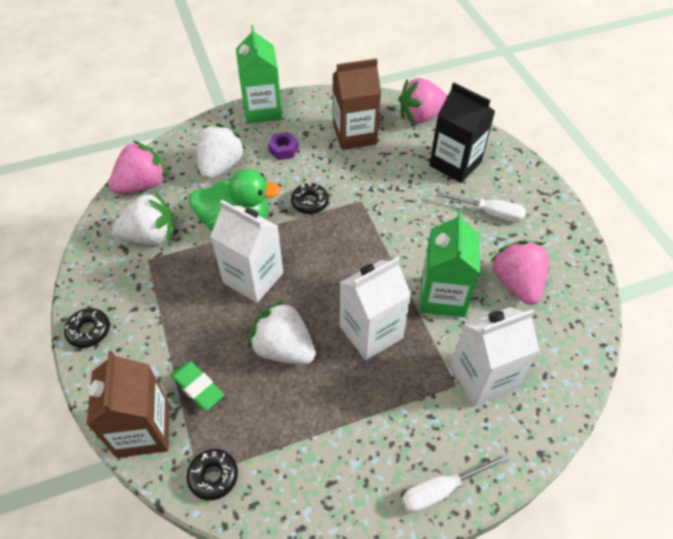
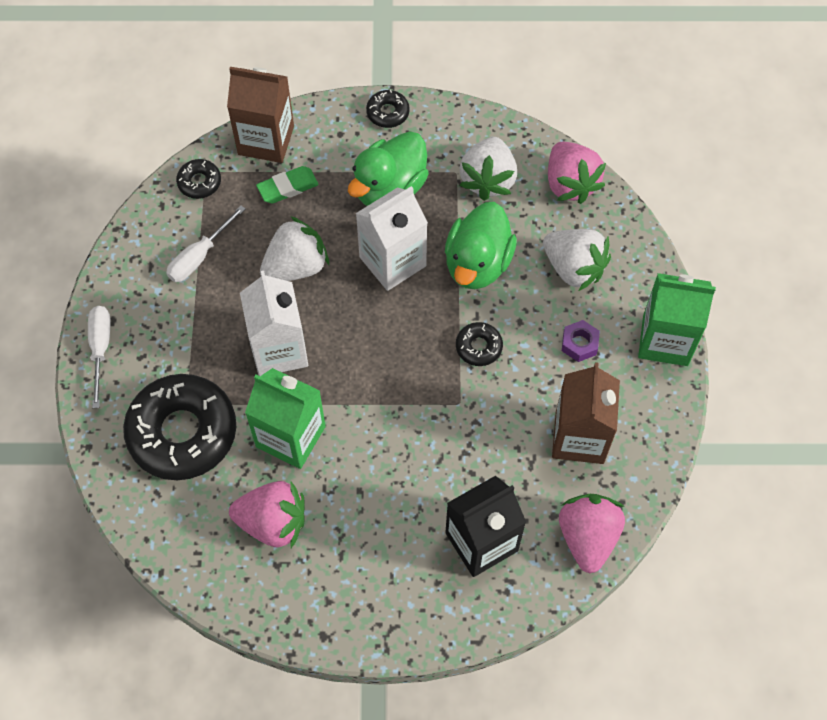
camera: 110 degrees right, 10 degrees up
(177, 303) = (389, 188): none -> green duck
(483, 377) = (182, 432): white carton -> black donut
(490, 213) = (384, 544): white screwdriver -> white screwdriver (199, 256)

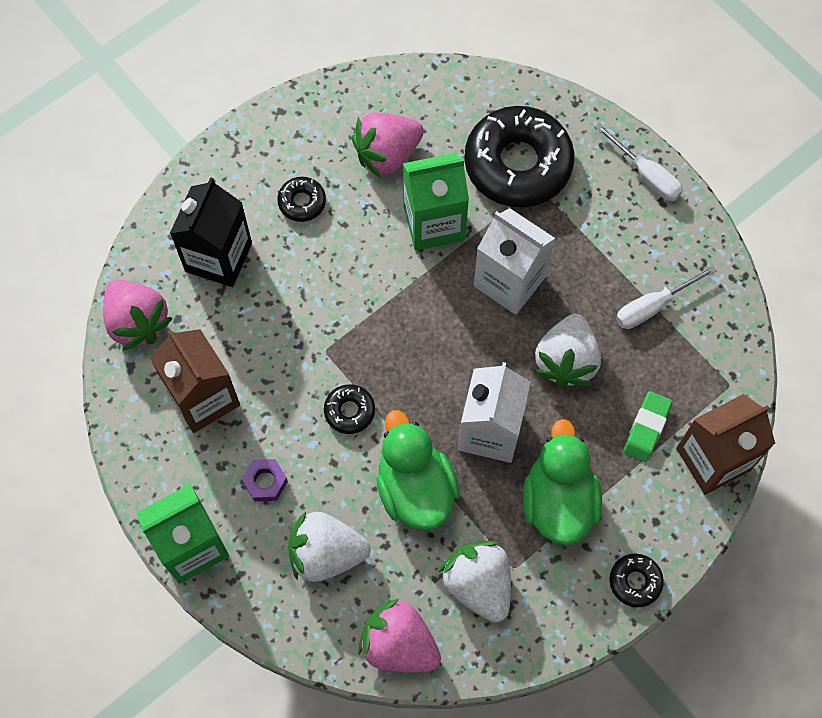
camera: 140 degrees right, 5 degrees up
(199, 182) = (725, 371): black donut -> black donut (302, 202)
(199, 256) = (653, 306): white screwdriver -> white screwdriver turned 120 degrees counterclockwise

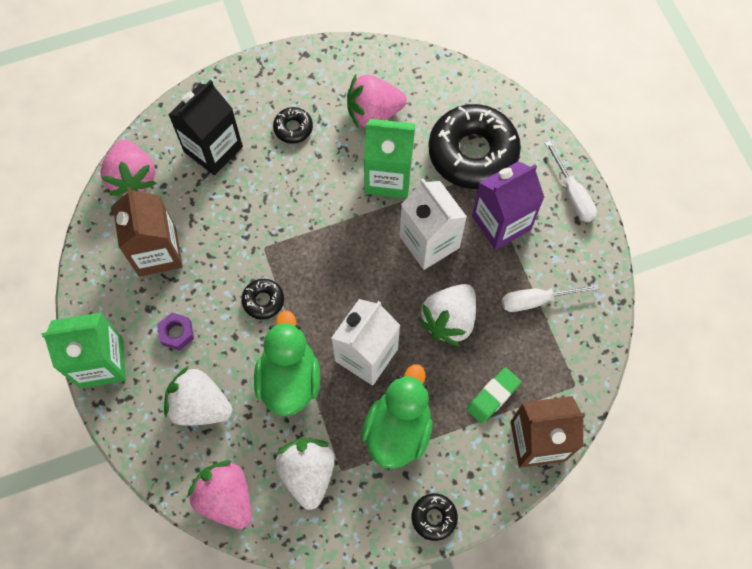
camera: 20 degrees right, 0 degrees up
(580, 233) = (501, 223): none -> purple carton

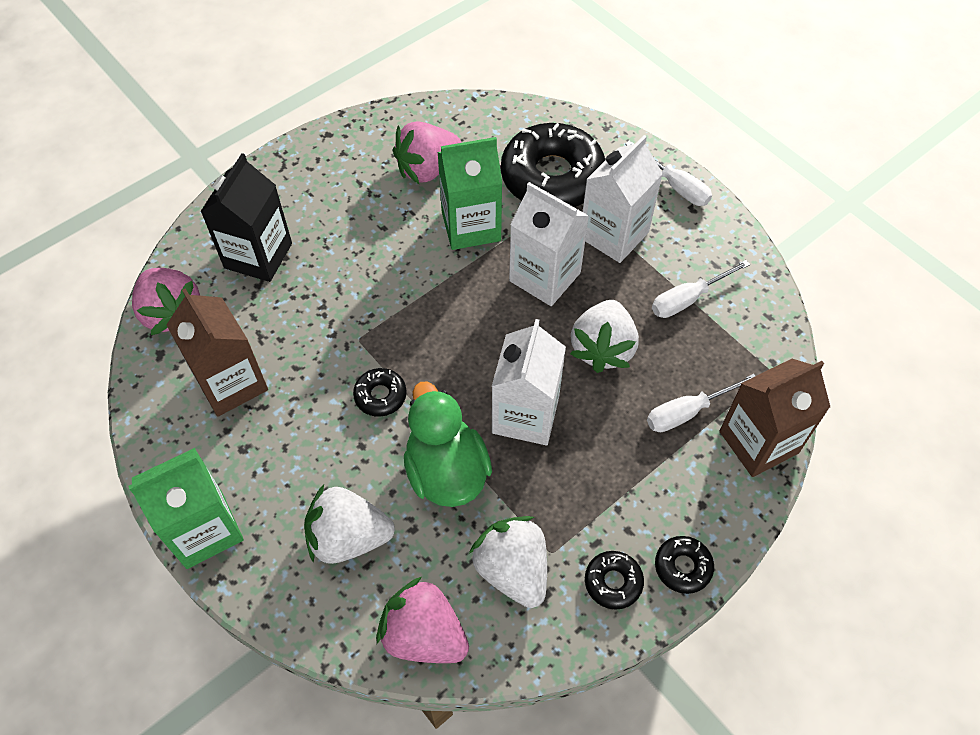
camera: 20 degrees left, 10 degrees down
(176, 333) = (288, 465): purple nut -> none
(293, 128) = (343, 209): black donut -> black donut (613, 582)
(398, 429) = (597, 483): green duck -> none
(493, 396) = (687, 412): green eraser -> white screwdriver
(501, 223) = (614, 235): purple carton -> white carton

